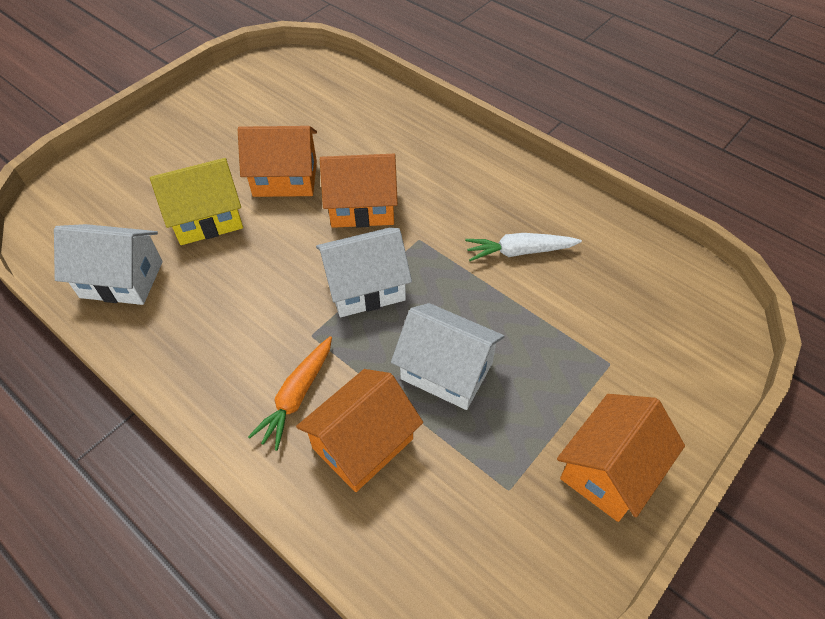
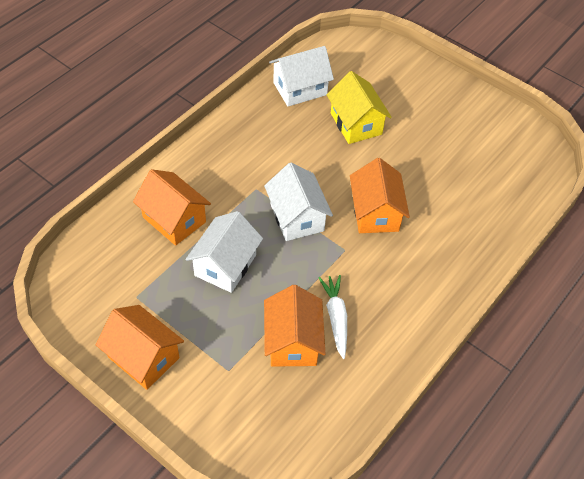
camera: 85 degrees right, 0 degrees up
(121, 279) = (300, 89): white house -> white house turned 60 degrees clockwise
(285, 179) = (401, 163): orange house -> orange house (292, 341)
(297, 396) = (209, 184): orange carrot -> none

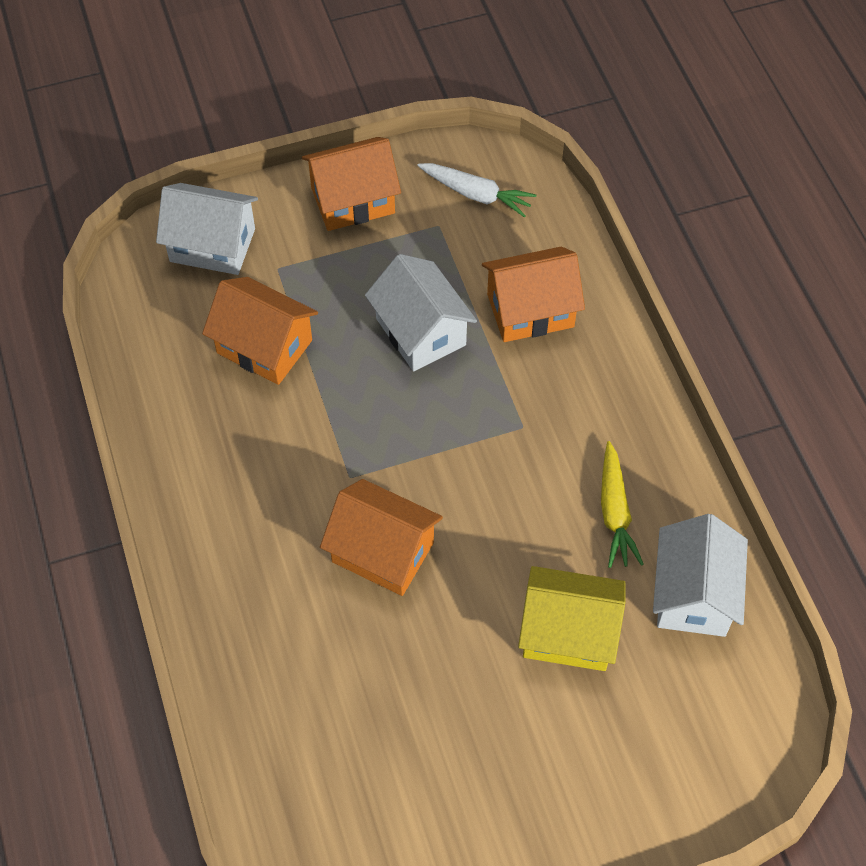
camera: 125 degrees right, 5 degrees up
(278, 132) = (615, 512): none -> yellow carrot
(297, 217) = (441, 450): white house -> white house (212, 245)
(336, 318) = (261, 408): white carrot -> white carrot (476, 194)

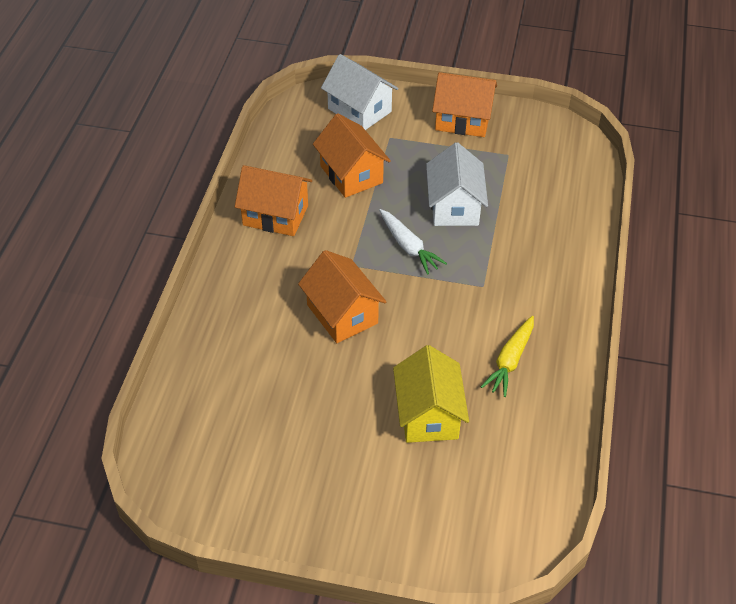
camera: 30 degrees right, 10 degrees down
(476, 194) = (545, 147): white carrot -> white carrot (408, 247)
(530, 310) = (535, 224): orange house -> orange house (275, 215)
(568, 633) = (428, 414): yellow house -> yellow house turned 45 degrees clockwise
(693, 594) = (530, 433): white house -> none

